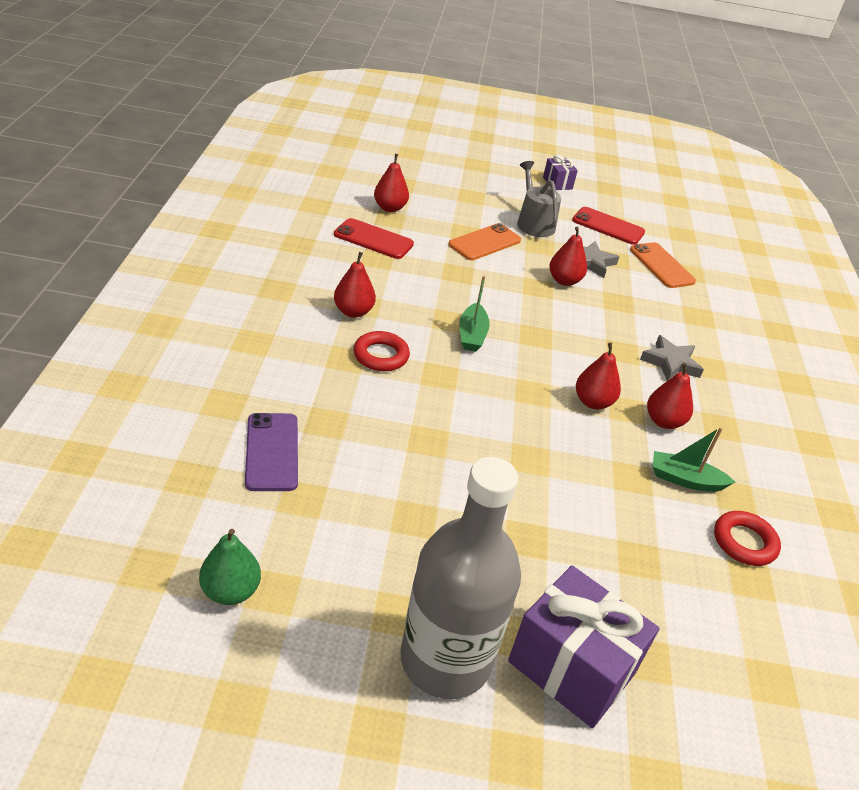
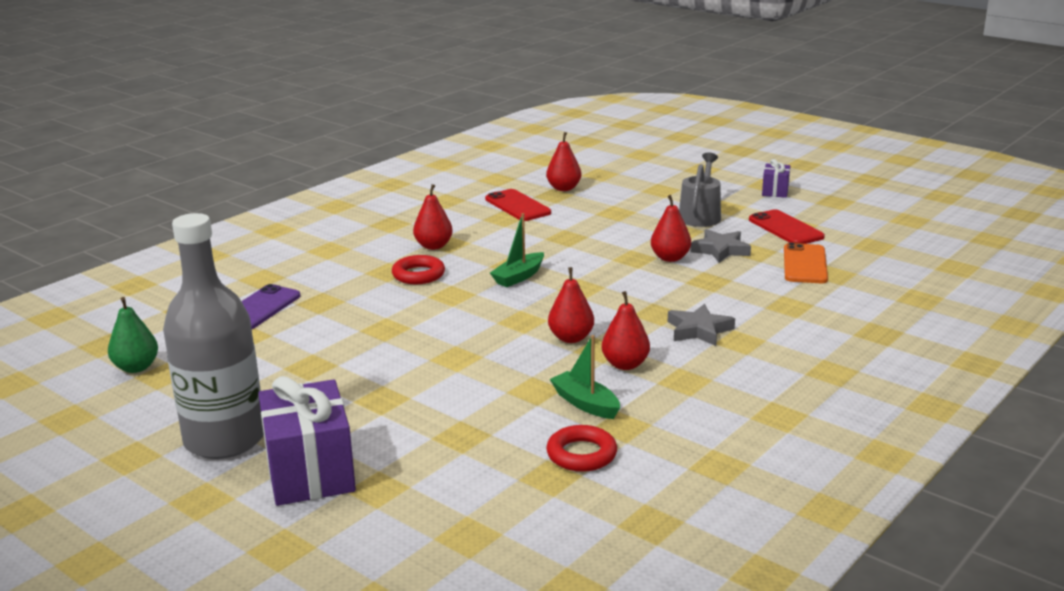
camera: 40 degrees right, 15 degrees down
(484, 243) = (625, 222): orange phone -> none

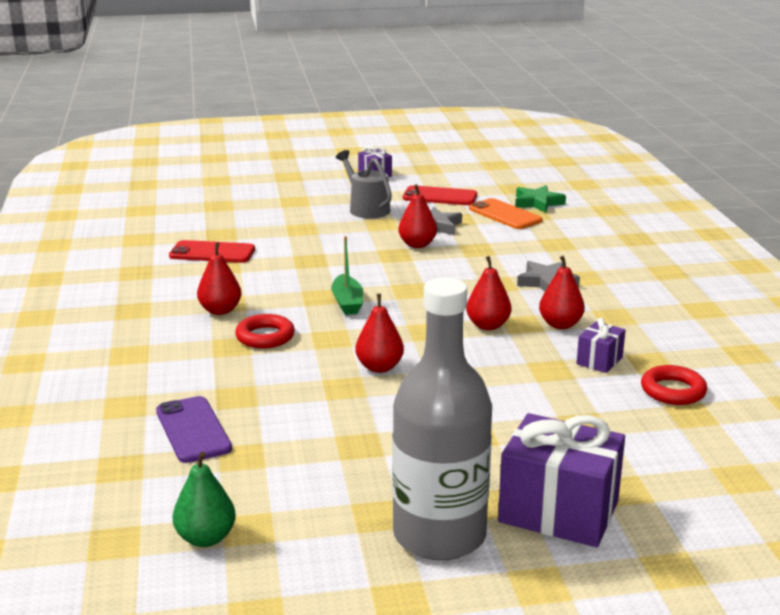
camera: 50 degrees left, 0 degrees up
(564, 188) = (216, 226): red pear -> red pear (379, 367)
(585, 404) = (599, 360): green boat -> purple gift
(862, 266) = (537, 203): none -> green star

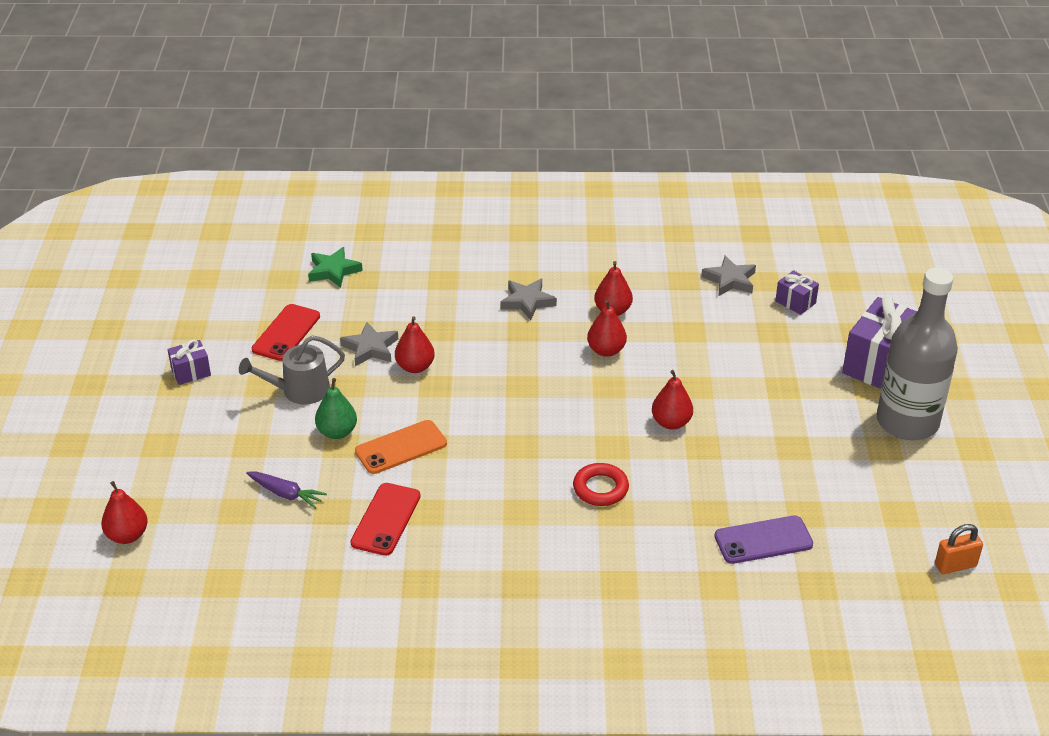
camera: 80 degrees left, 15 degrees up
(149, 576) = (955, 565): none -> orange padlock
(206, 538) = (912, 536): green pear -> green pear (337, 432)
(220, 310) = (536, 517): red pear -> red pear (127, 535)
(239, 217) = (286, 494): none -> purple carrot
(347, 302) = (540, 429): green boat -> none
(505, 215) = (357, 297): orange phone -> orange phone (401, 447)
(599, 360) = (678, 304): purple gift -> purple gift (795, 302)
(673, 391) = (730, 280): red ring -> grey star

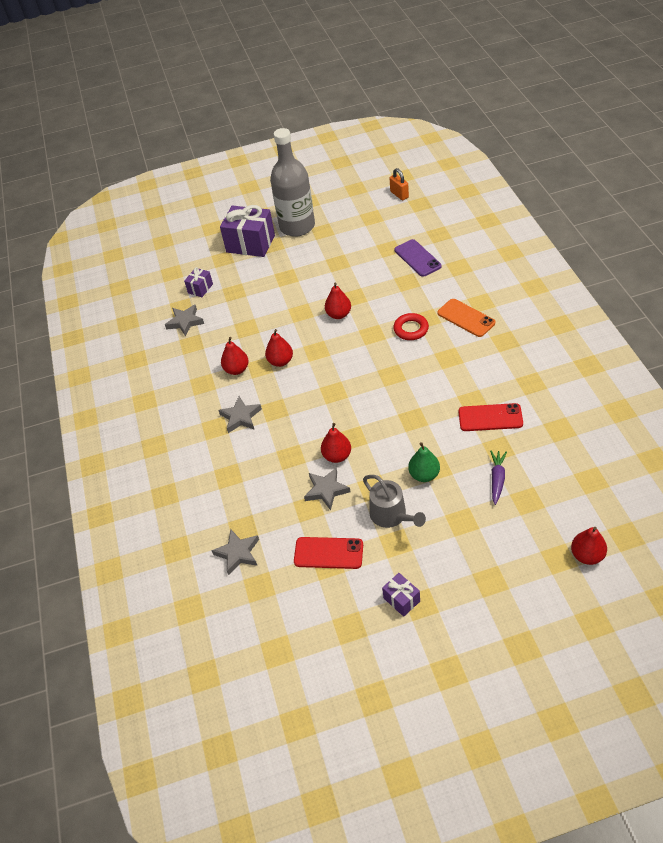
camera: 100 degrees left, 10 degrees up
(333, 271) = (238, 553): green star -> grey star
(401, 447) = (422, 434): orange phone -> orange phone (466, 318)

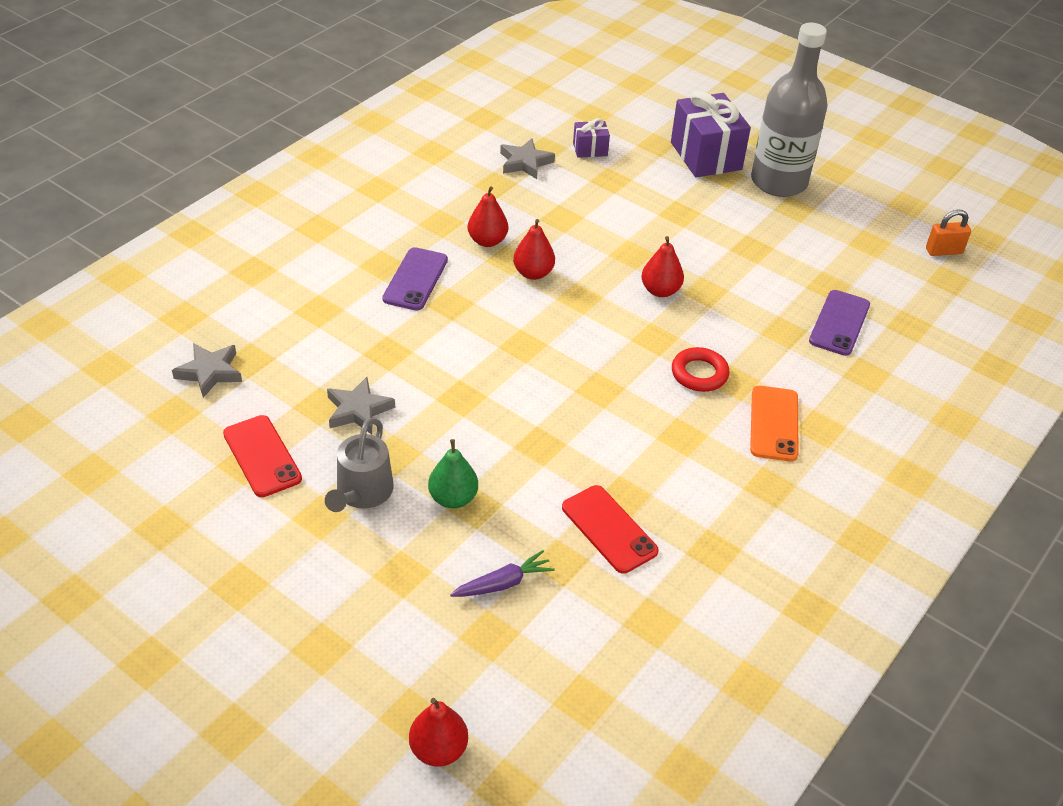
camera: 45 degrees right, 5 degrees down
(240, 417) = (415, 279): grey star -> purple phone
(337, 456) = (420, 396): red pear -> none
(399, 194) = (943, 251): orange padlock -> orange padlock turned 60 degrees clockwise
(401, 599) = (234, 562): purple gift -> none

